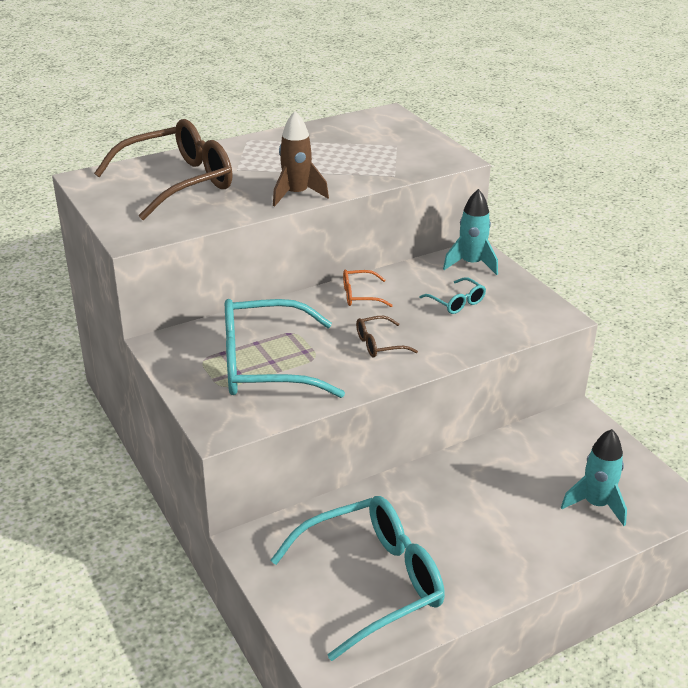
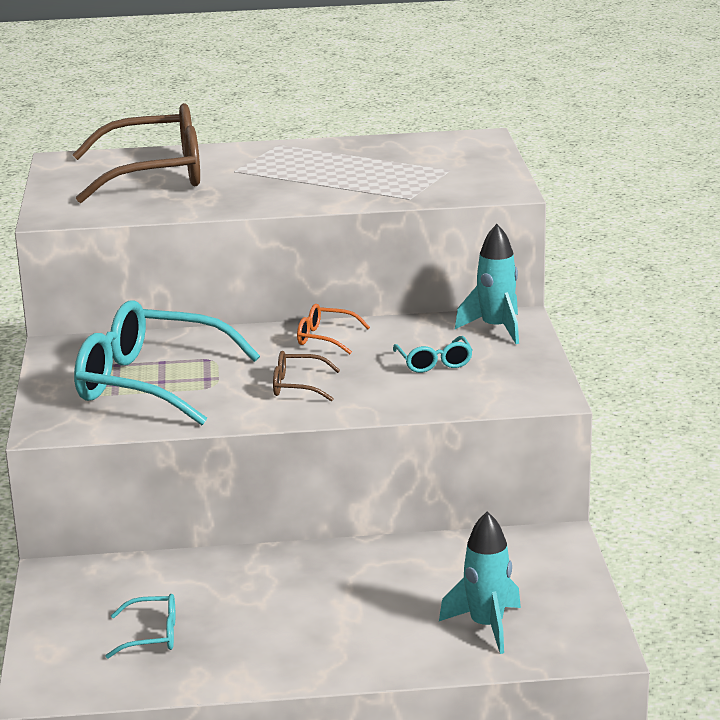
camera: 25 degrees right, 10 degrees down
(296, 194) = (272, 202): brown rocket -> none
(372, 582) = (152, 635): turquoise glasses -> turquoise glasses, size x0.44

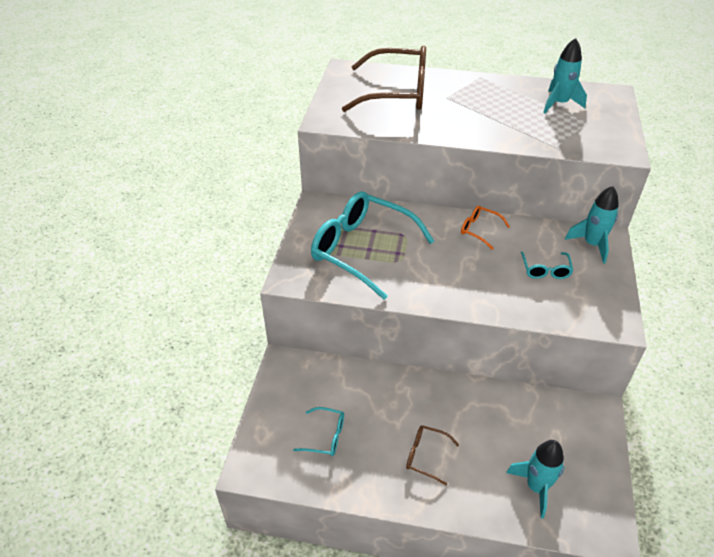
camera: 15 degrees right, 20 degrees up
(297, 386) = (452, 273): brown glasses -> brown glasses (425, 456)
(404, 157) = (559, 104): none -> turquoise rocket

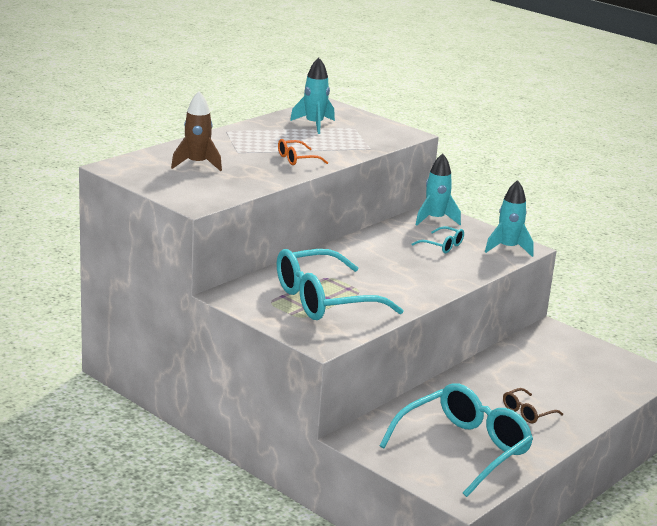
camera: 60 degrees left, 20 degrees down
(326, 436) = (464, 449): turquoise glasses -> turquoise glasses, size x2.29
(397, 92) = (197, 164): brown glasses -> brown rocket
(479, 230) = (363, 248): orange glasses -> orange glasses (296, 159)
(536, 487) = (595, 381): turquoise rocket -> turquoise rocket (508, 248)

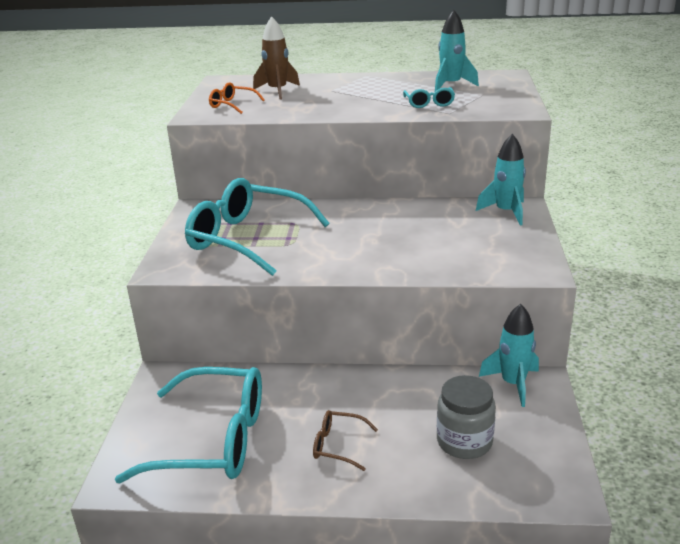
camera: 55 degrees right, 5 degrees up
(296, 159) = (360, 105): orange glasses -> orange glasses (232, 105)
(442, 246) = (456, 236): turquoise glasses -> turquoise glasses (429, 103)
(508, 248) = (519, 263): turquoise rocket -> turquoise rocket (513, 384)
(575, 376) = (464, 441): none -> grey jar

